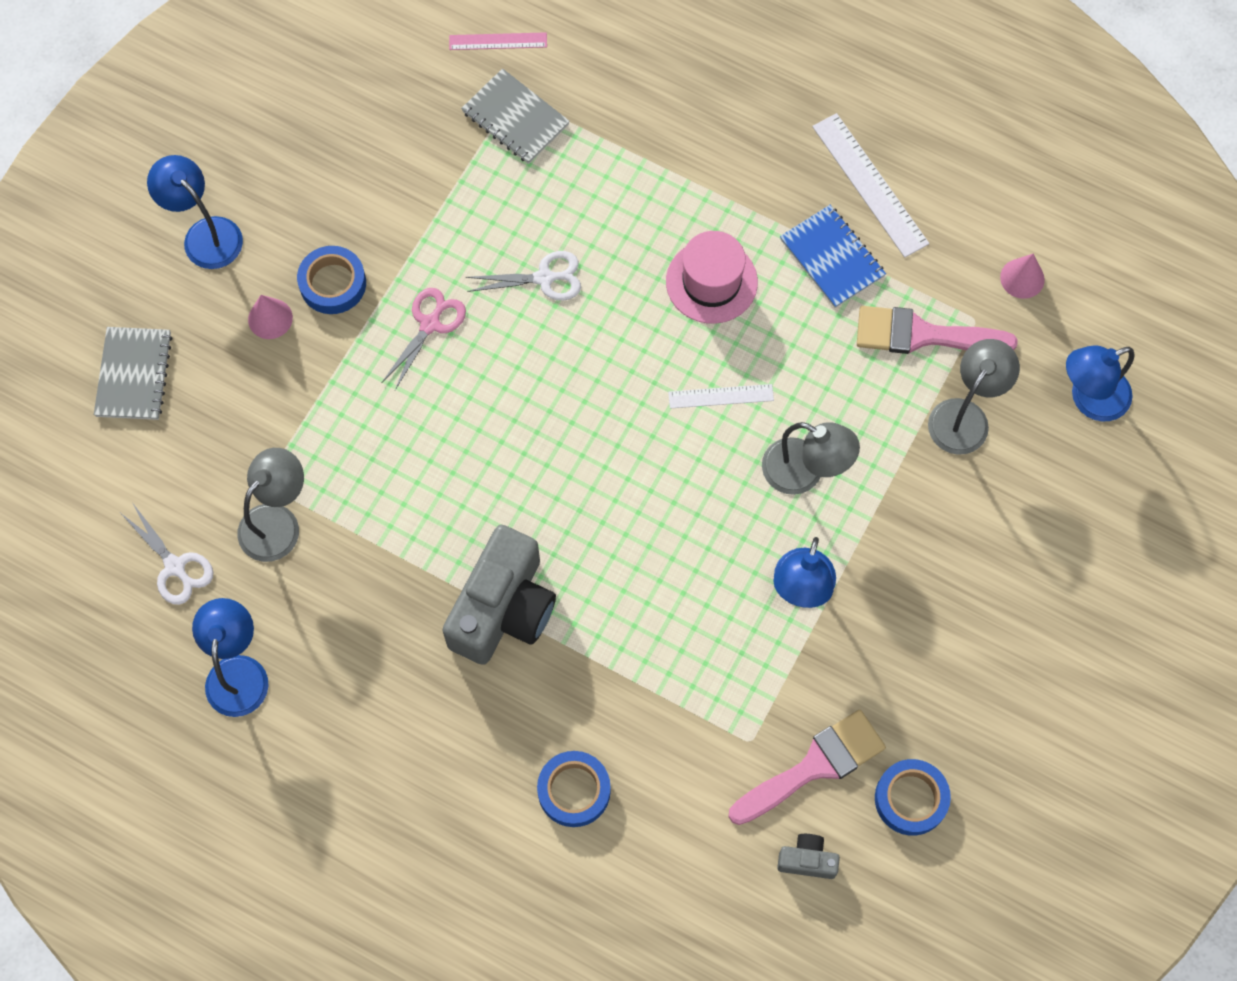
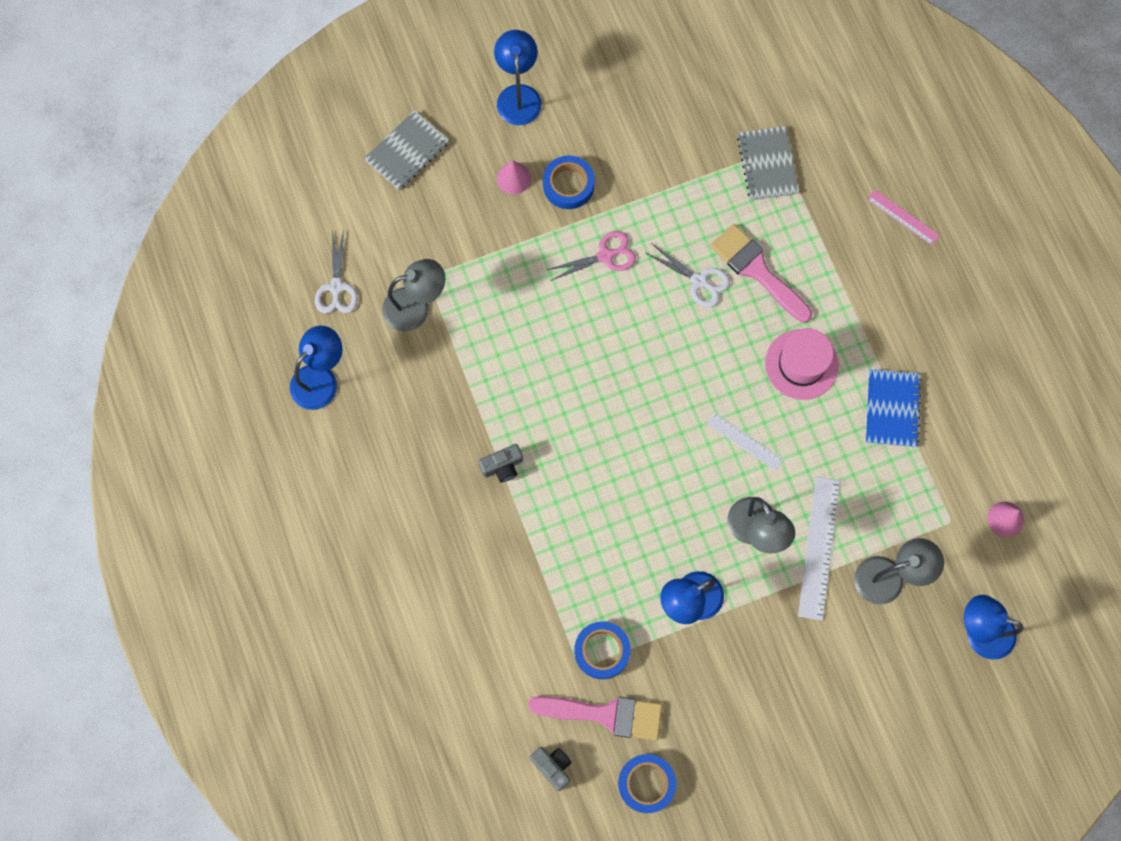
camera: 40 degrees right, 5 degrees up
(498, 41) = (798, 106): pink ruler -> pink ruler (903, 217)
(503, 609) = (502, 466): grey camera -> grey camera, size x0.45
(574, 790) = (452, 609): blue tape -> blue tape (602, 651)
(869, 185) = (958, 380): white ruler -> white ruler (818, 547)
(923, 335) = (907, 504): pink brush -> pink brush (757, 270)

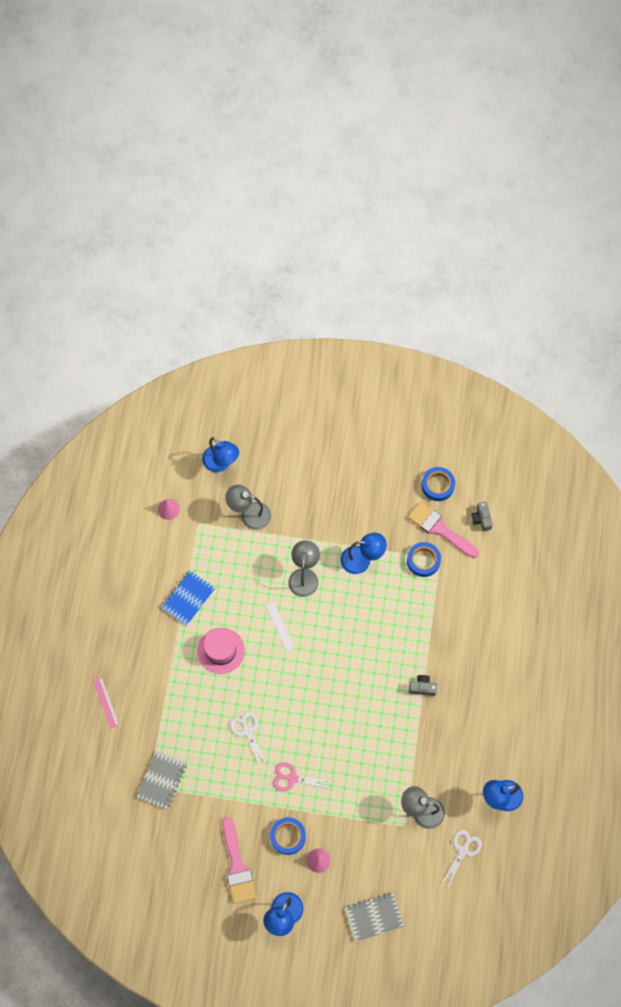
camera: 150 degrees left, 5 degrees down
(757, 270) = (210, 719): pink brush -> pink brush (237, 866)
(818, 547) = (276, 549): white ruler -> none

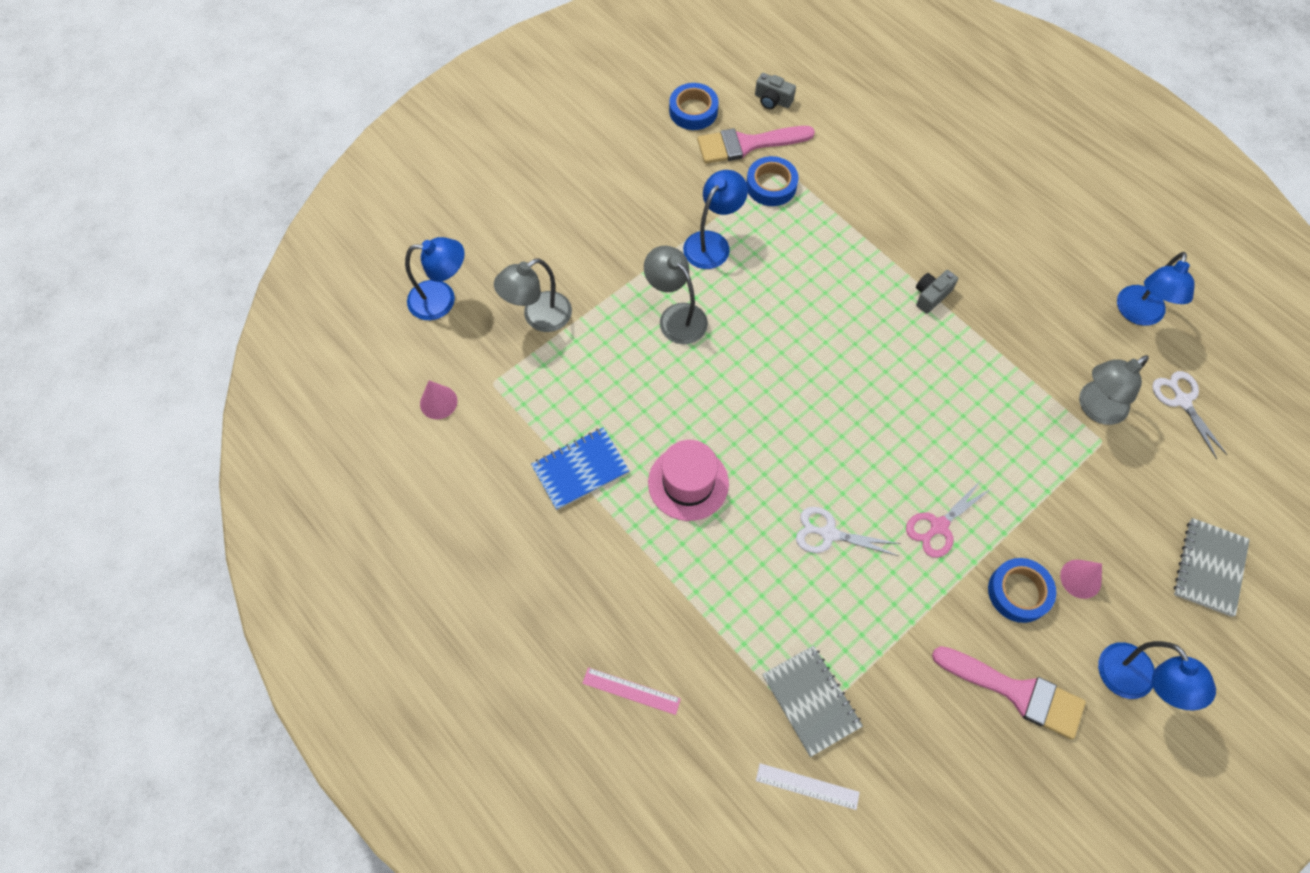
camera: 50 degrees left, 5 degrees down
(188, 598) = (580, 469): blue notebook -> blue notebook turned 75 degrees clockwise
(280, 626) = (716, 390): white ruler -> white ruler (807, 786)

